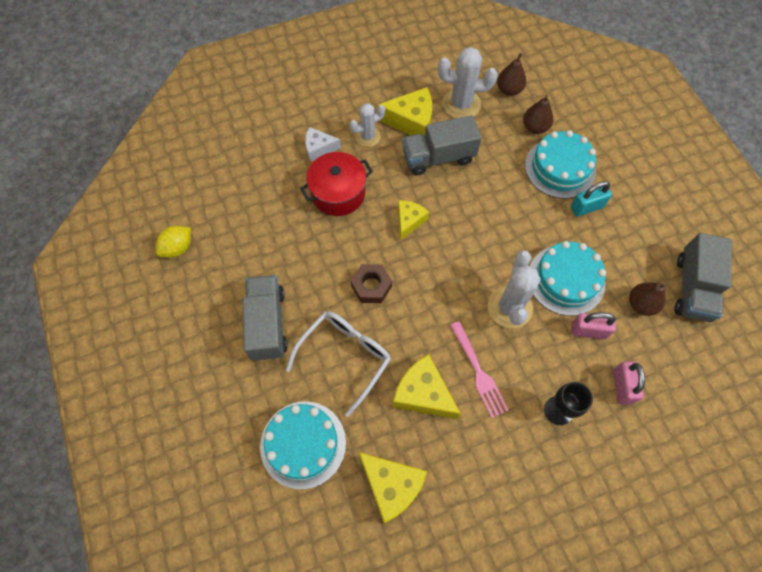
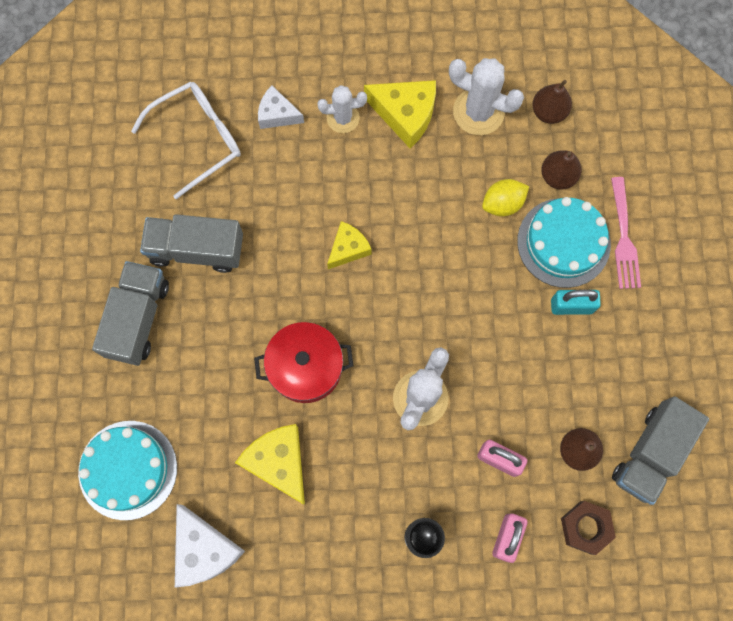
camera: 20 degrees right, 10 degrees up
(178, 248) = (69, 189): yellow lemon -> yellow lemon (502, 203)
(338, 193) = (278, 183): red pot -> red pot (305, 367)
(345, 357) = (209, 388): white glasses -> white glasses (198, 139)
(371, 286) = (271, 315): brown nut -> brown nut (585, 527)
(391, 486) = (204, 550): yellow cheese -> white cheese
(438, 157) = (418, 176): grey truck -> grey truck (196, 249)
(479, 372) = (351, 461): pink fork -> pink fork (624, 238)
(566, 279) = (502, 388): turquoise cake -> none

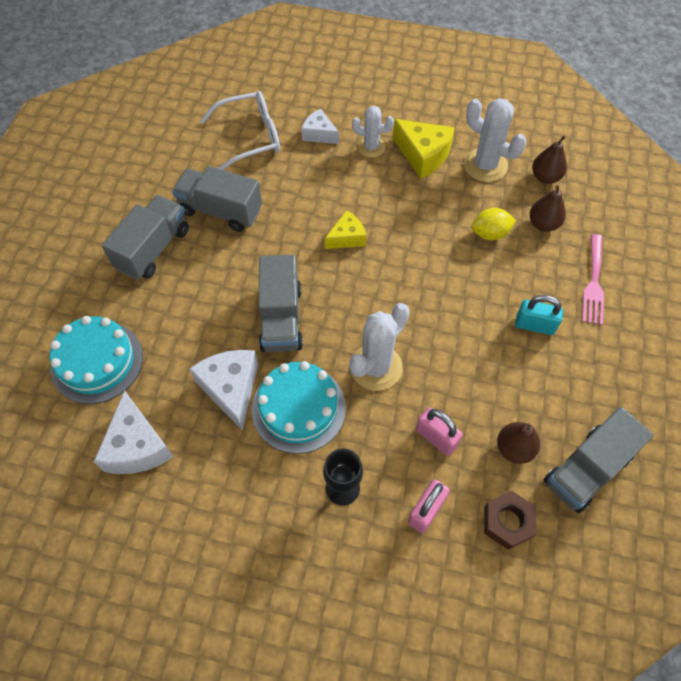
camera: 15 degrees right, 15 degrees down
(278, 462) = (231, 389): yellow cheese -> white cheese
(305, 367) = (281, 318): red pot -> grey truck
(563, 242) = (537, 274): turquoise cake -> turquoise cake (298, 408)

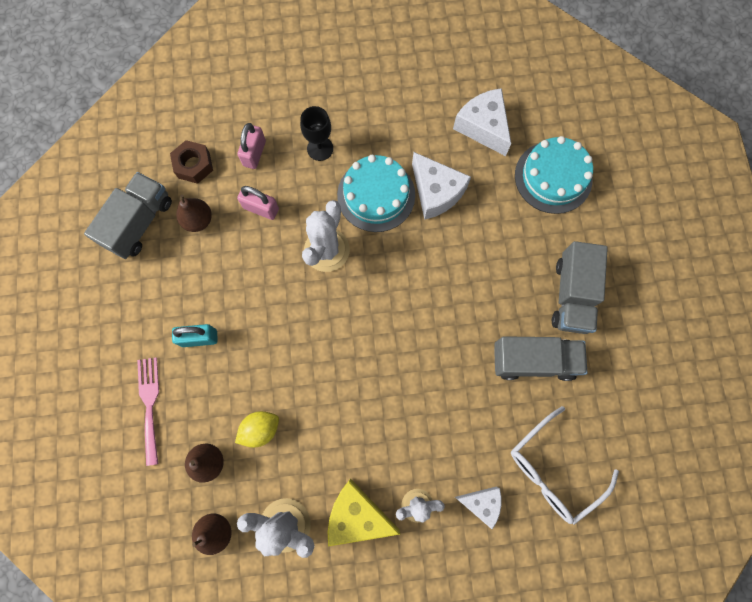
camera: 160 degrees right, 15 degrees up
(281, 318) = (424, 267): grey truck -> none
(347, 237) = (399, 373): yellow cheese -> none

